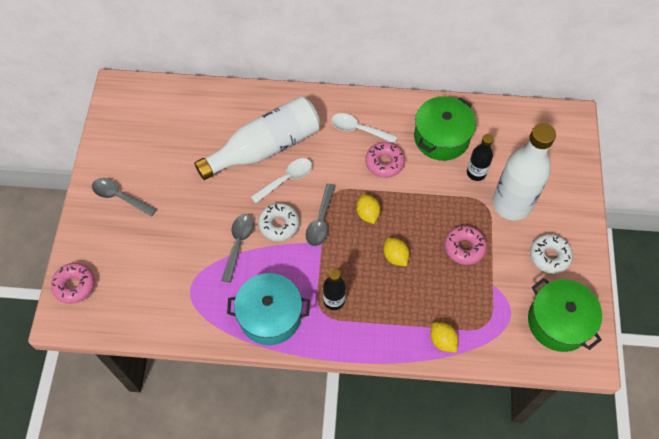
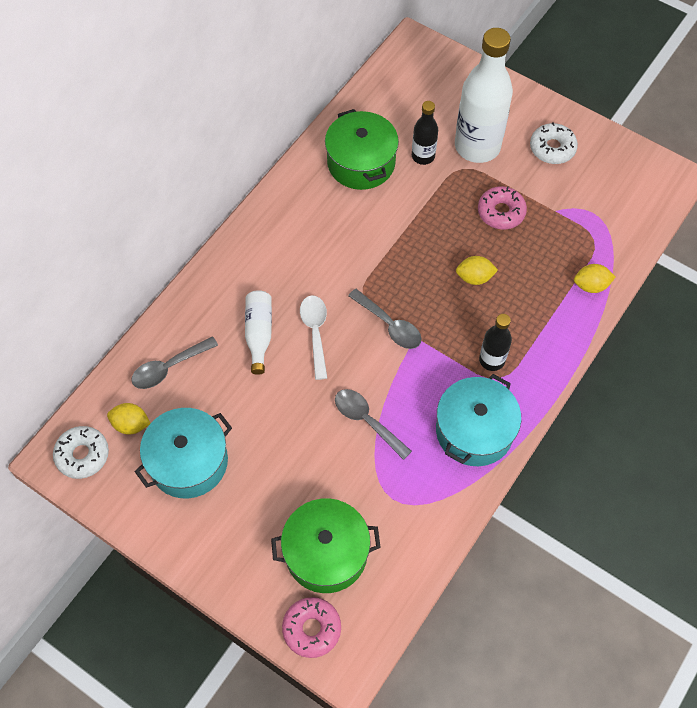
camera: 60 degrees left, 0 degrees up
(120, 197) = (220, 523): grey spoon -> grey spoon (169, 367)
(152, 157) = (188, 462): none -> turquoise pot
(265, 147) = (259, 334): white bottle -> white bottle, size x0.50
(279, 224) = (368, 368): white donut -> white donut (82, 455)
(358, 129) = (299, 231): white spoon -> none
(367, 214) = (409, 277): yellow lemon -> yellow lemon (131, 424)
(384, 163) = (357, 229): pink donut -> none
(558, 322) = (624, 180): green pot -> green pot (326, 553)

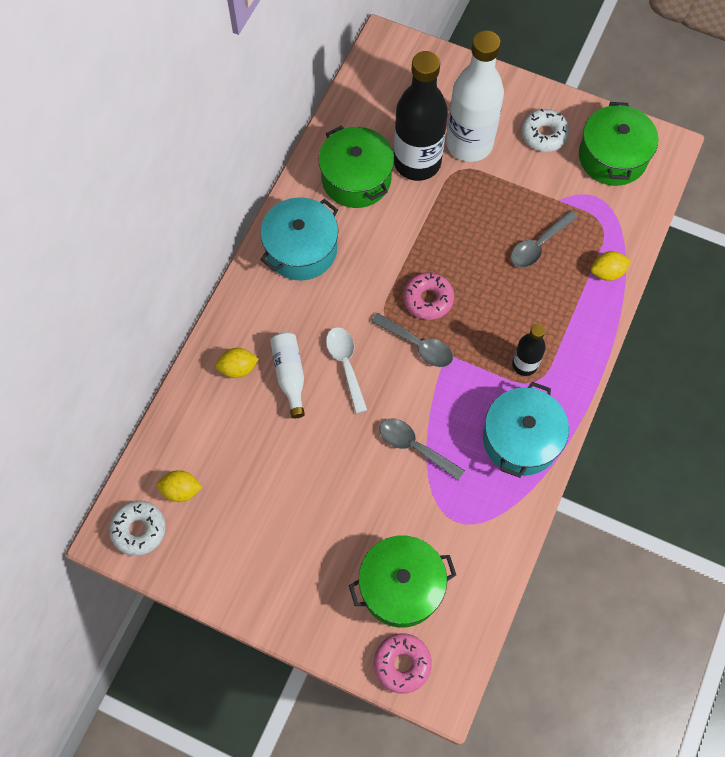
camera: 10 degrees left, 5 degrees up
(169, 367) = (207, 425): grey spoon -> grey spoon (538, 245)
(188, 462) = (247, 518): turquoise pot -> turquoise pot (301, 249)
(423, 156) = (417, 162): black bottle -> black bottle, size x1.98
(474, 277) = (492, 282): yellow lemon -> yellow lemon (238, 368)
(501, 212) = (505, 210): pink donut -> pink donut (428, 299)
(616, 178) = (612, 157): none -> green pot

